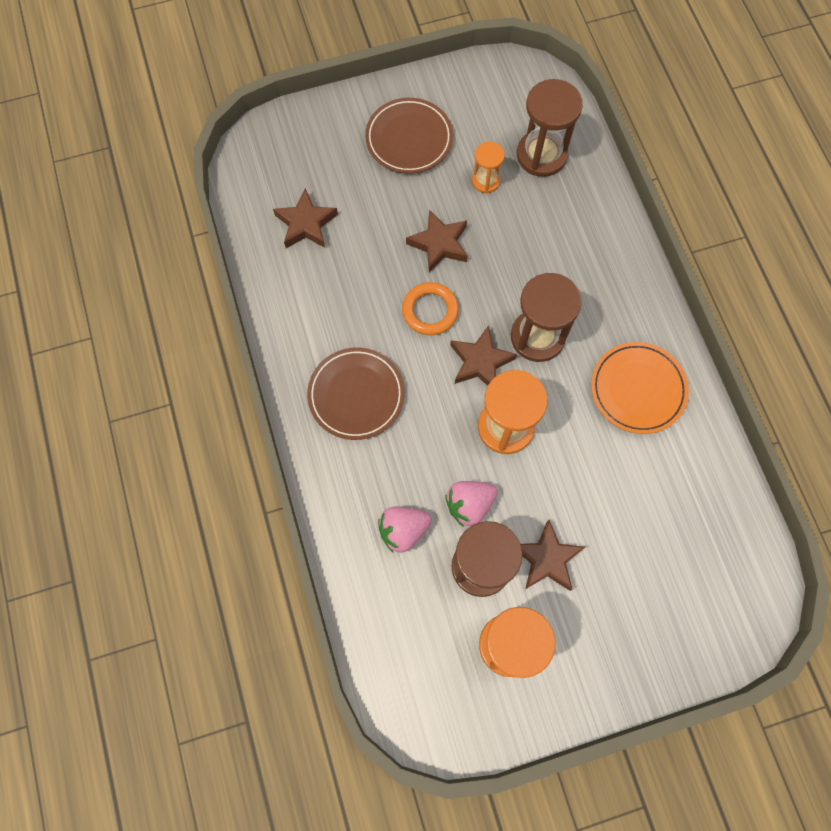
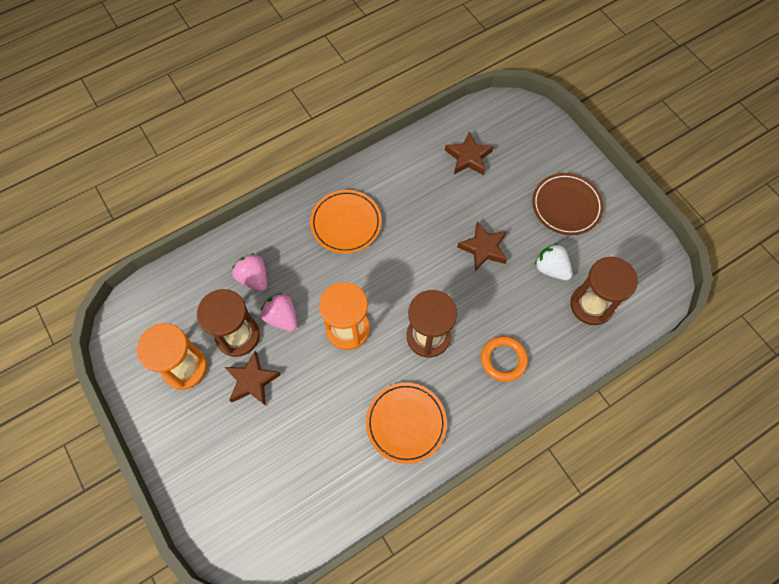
camera: 75 degrees right, 5 degrees down
(356, 395) = (346, 223): brown plate -> orange plate
(430, 310) = (426, 255): orange ring -> orange ring (503, 360)
(480, 362) = (395, 300): brown star -> none
(485, 181) = (551, 268): orange hourglass -> white strawberry

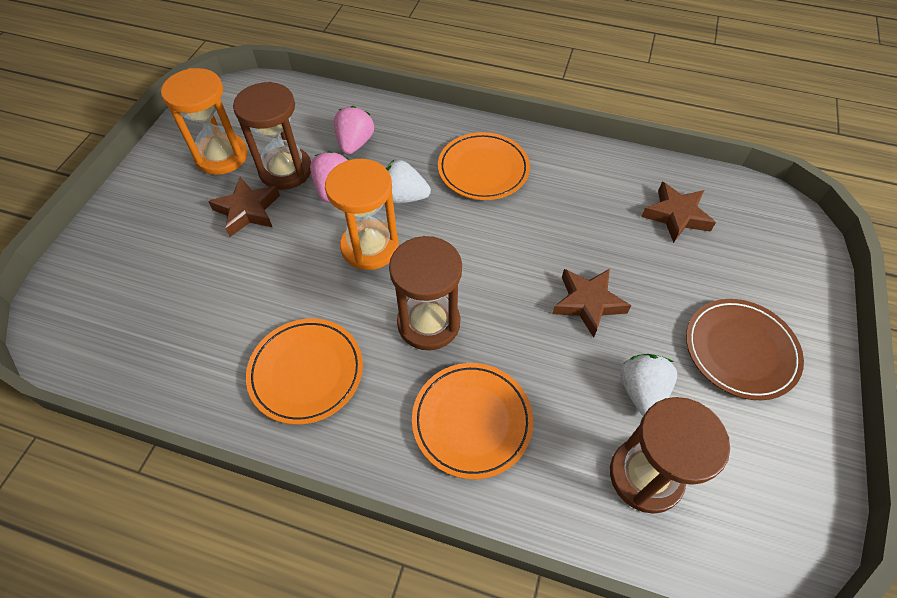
camera: 50 degrees right, 10 degrees down
(326, 283) = (404, 197): none -> white strawberry
(503, 360) = (472, 421): orange ring -> orange plate

